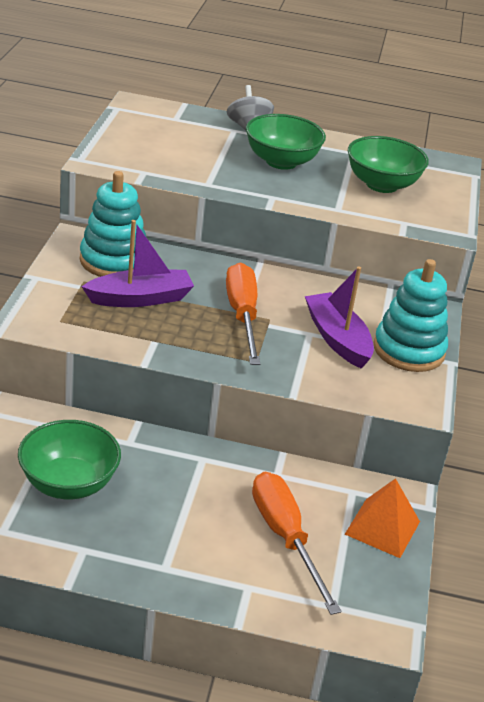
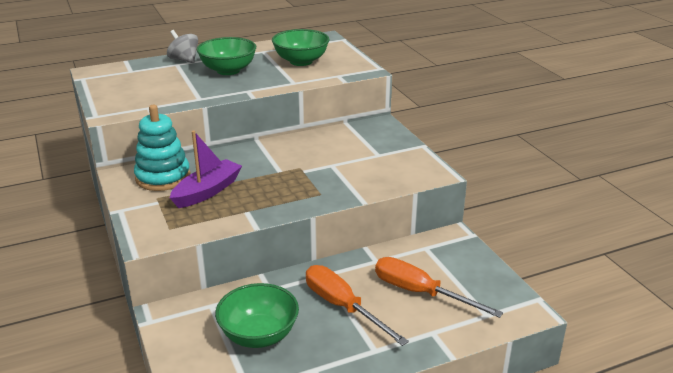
camera: 30 degrees left, 5 degrees down
(242, 316) = (282, 173): orange screwdriver -> orange screwdriver (343, 307)
(337, 339) = (350, 161): purple boat -> none
(382, 527) = (462, 258): orange pyramid -> none
(409, 350) = (394, 149): turquoise stacking toy -> none

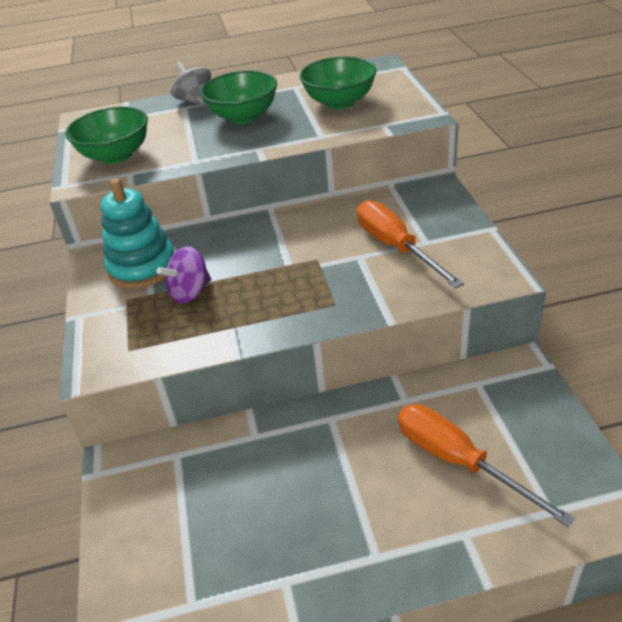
camera: 15 degrees right, 10 degrees up
(207, 191) = (190, 292): purple boat -> purple spinning top
(259, 335) = (225, 512): green bowl -> green bowl (116, 155)
(343, 307) = (346, 475): orange screwdriver -> orange screwdriver (396, 247)

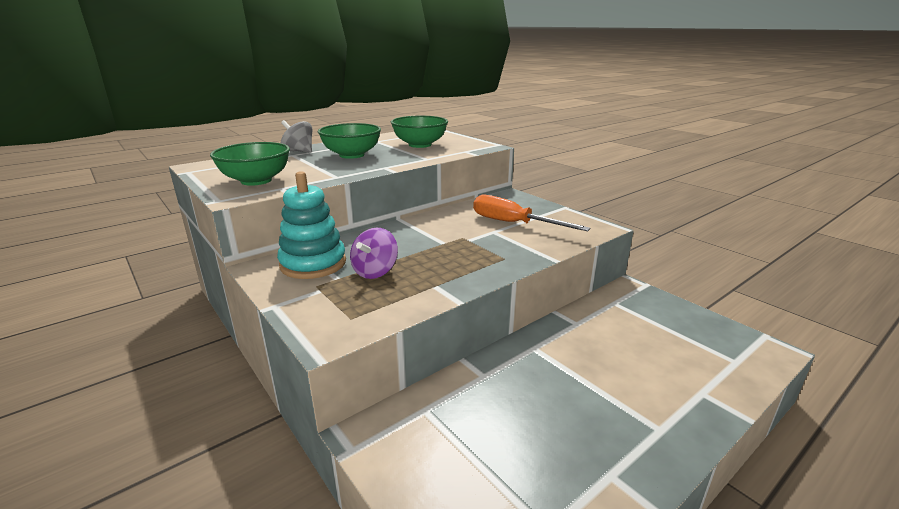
camera: 30 degrees left, 15 degrees down
(458, 461) = (650, 349): orange screwdriver -> none

